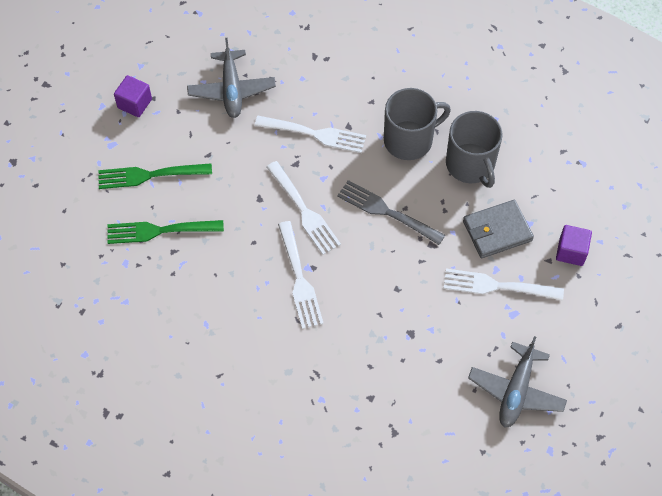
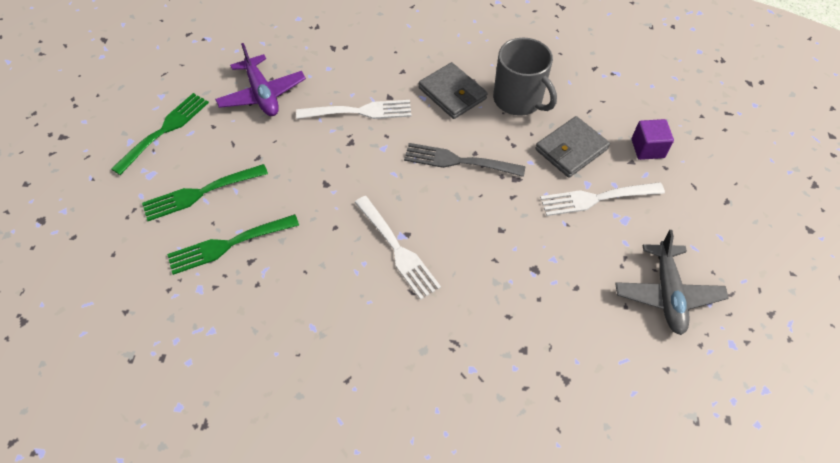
camera: 20 degrees left, 5 degrees down
(134, 103) = (165, 130): purple cube -> green fork
(231, 90) = (262, 94): grey plane -> purple plane
(304, 211) = (376, 183): white fork -> none
(409, 140) = (452, 93): grey mug -> grey wallet

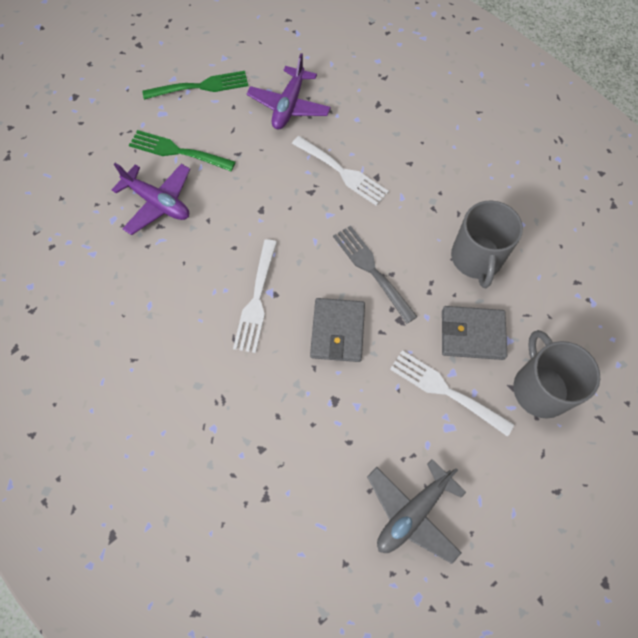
camera: 45 degrees right, 10 degrees up
(228, 244) = (158, 203): green fork -> purple plane
(452, 93) = (428, 211): grey wallet -> grey wallet (337, 331)
(647, 148) = (540, 388): purple cube -> grey mug

